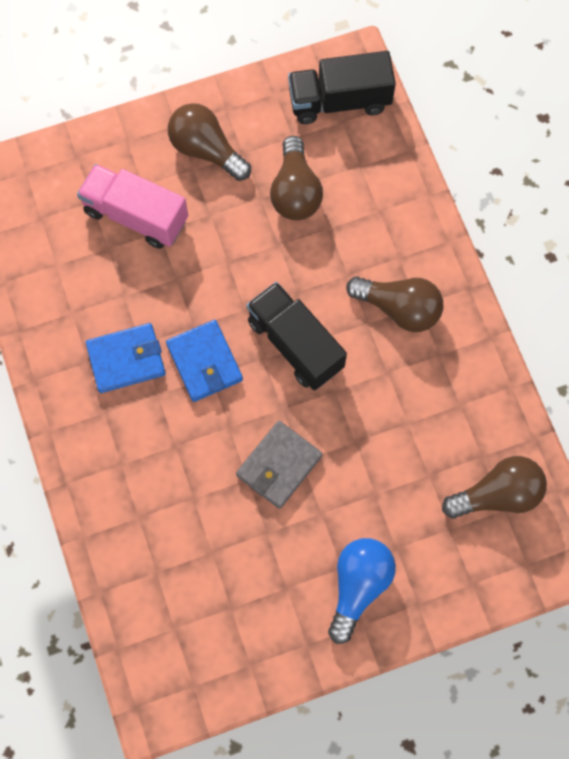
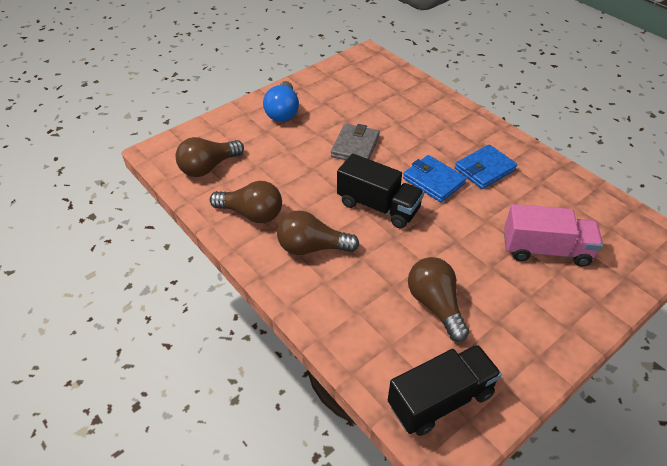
camera: 160 degrees right, 25 degrees down
(206, 150) = (529, 314): brown light bulb -> brown light bulb (252, 214)

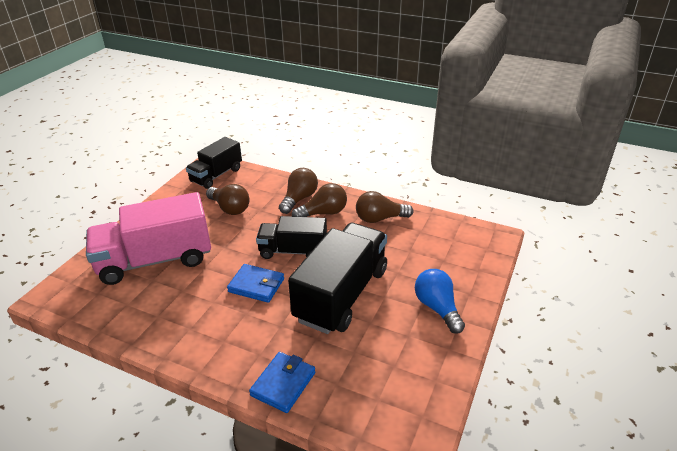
camera: 155 degrees right, 10 degrees down
(208, 167) = (443, 237): brown light bulb -> brown light bulb (299, 199)
(355, 146) = (341, 295): grey wallet -> black truck
(484, 169) = (212, 312): blue wallet -> blue wallet (283, 384)
(545, 250) = (155, 260): pink truck -> pink truck, size x1.64

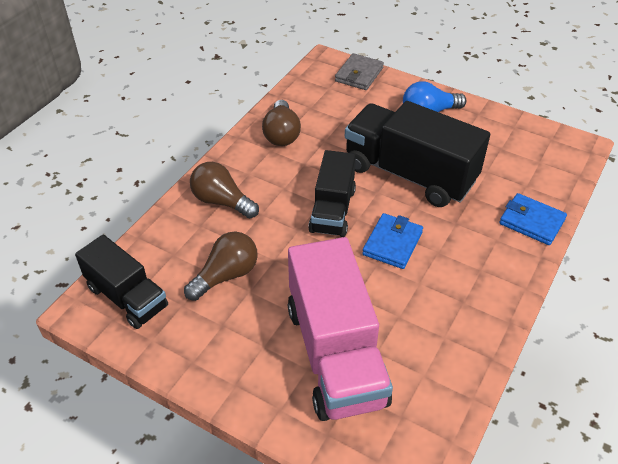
camera: 85 degrees left, 10 degrees up
(323, 213) = (260, 180): brown light bulb -> none
(482, 257) = (359, 74): none -> grey wallet

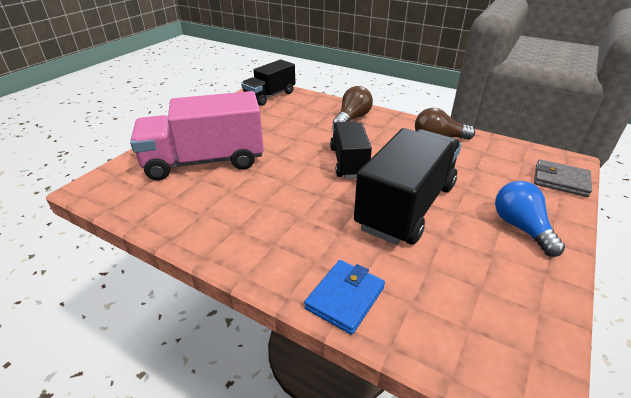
camera: 90 degrees right, 10 degrees down
(226, 275) = (282, 122): brown light bulb -> none
(332, 210) = (349, 162): black truck -> black truck turned 75 degrees clockwise
(392, 243) = (310, 191): blue wallet -> none

